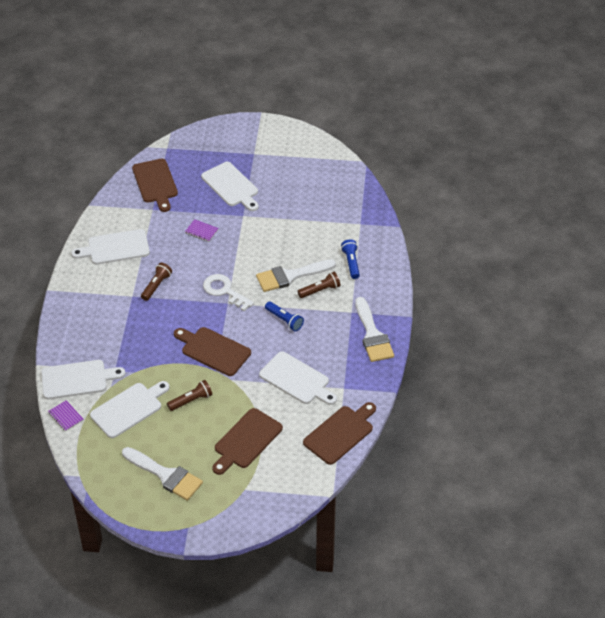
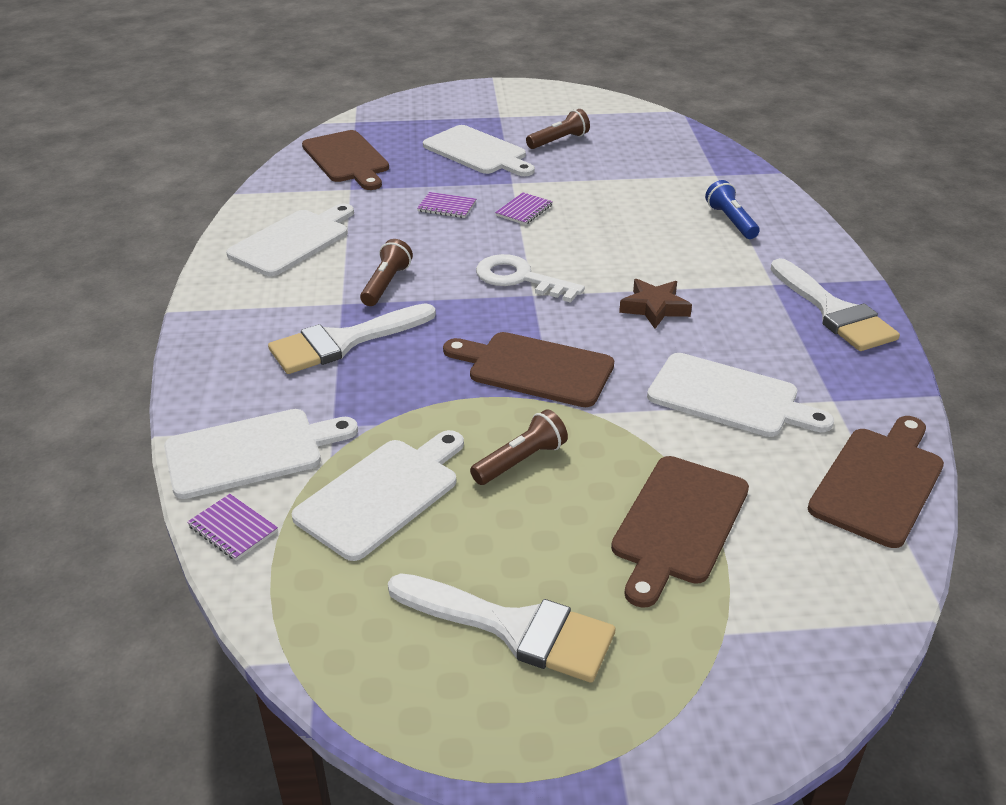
camera: 10 degrees left, 10 degrees down
(115, 248) = (293, 241): white cutting board -> white cutting board turned 150 degrees clockwise
(242, 239) = (524, 210): none -> purple notebook
(284, 320) = (654, 308): blue flashlight -> brown star
(290, 276) = (633, 247): white brush -> white brush (344, 341)
(320, 290) = (697, 261): brown flashlight -> brown flashlight (558, 141)

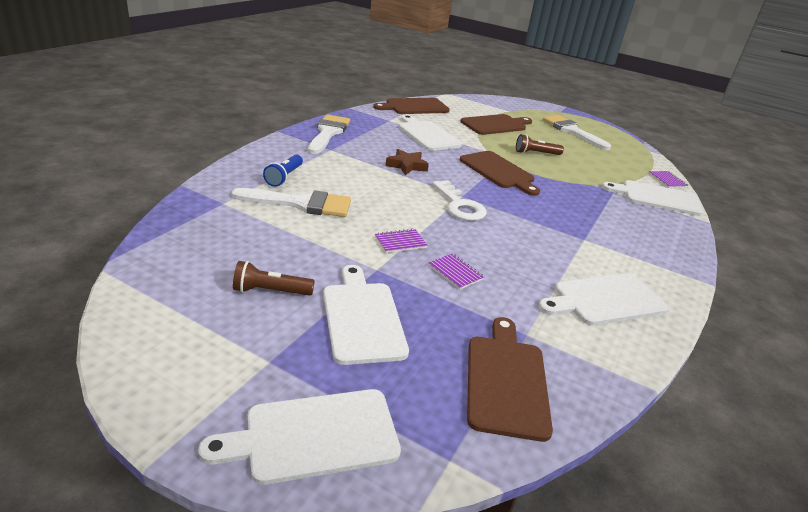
camera: 150 degrees left, 5 degrees down
(344, 341) = (592, 219): white brush -> white brush (301, 204)
(382, 494) = (600, 166): white cutting board -> white cutting board (314, 435)
(386, 284) = (548, 237): brown flashlight -> none

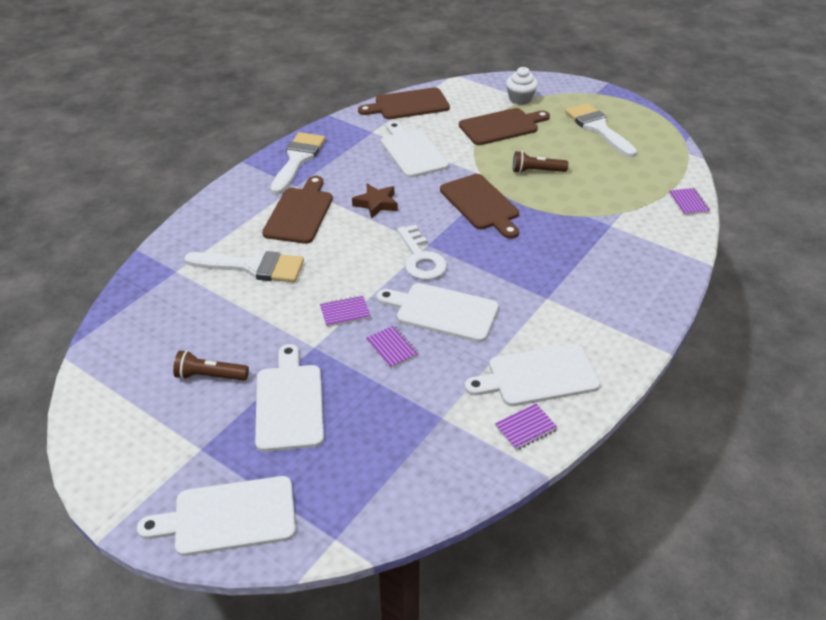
camera: 10 degrees right, 10 degrees up
(284, 177) = (241, 231): blue flashlight -> none
(503, 110) = (520, 99): none -> white cupcake
(506, 380) = (406, 466): brown cutting board -> brown cutting board (300, 213)
(614, 345) = (526, 428): none -> purple notebook
(657, 198) = (661, 231): white cutting board -> white cutting board (442, 311)

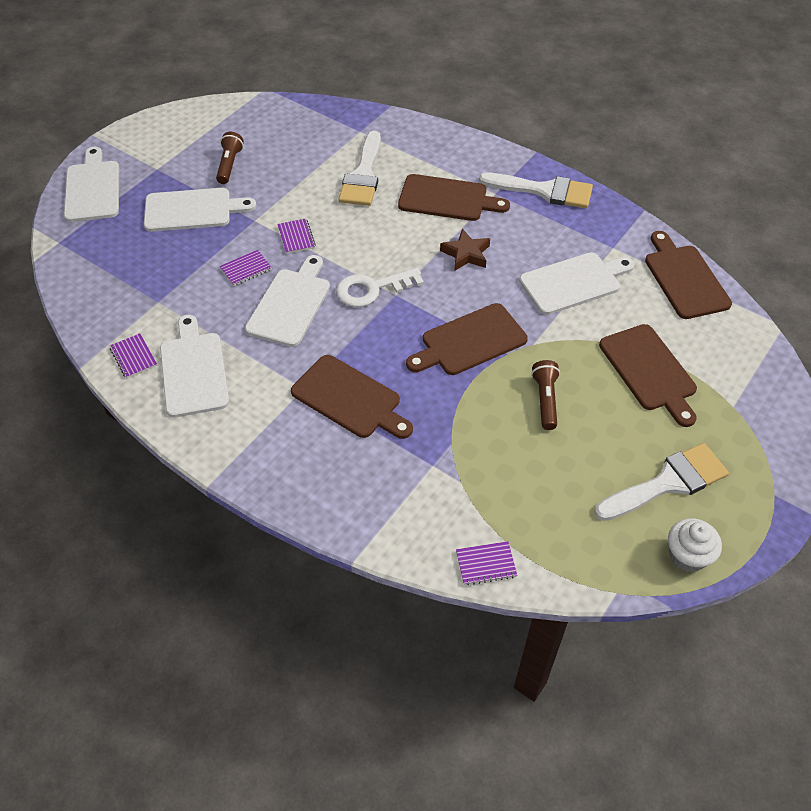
camera: 90 degrees right, 10 degrees up
(520, 99) = (730, 397): white cupcake -> white cupcake (687, 555)
(554, 269) = (349, 399): none -> brown cutting board

